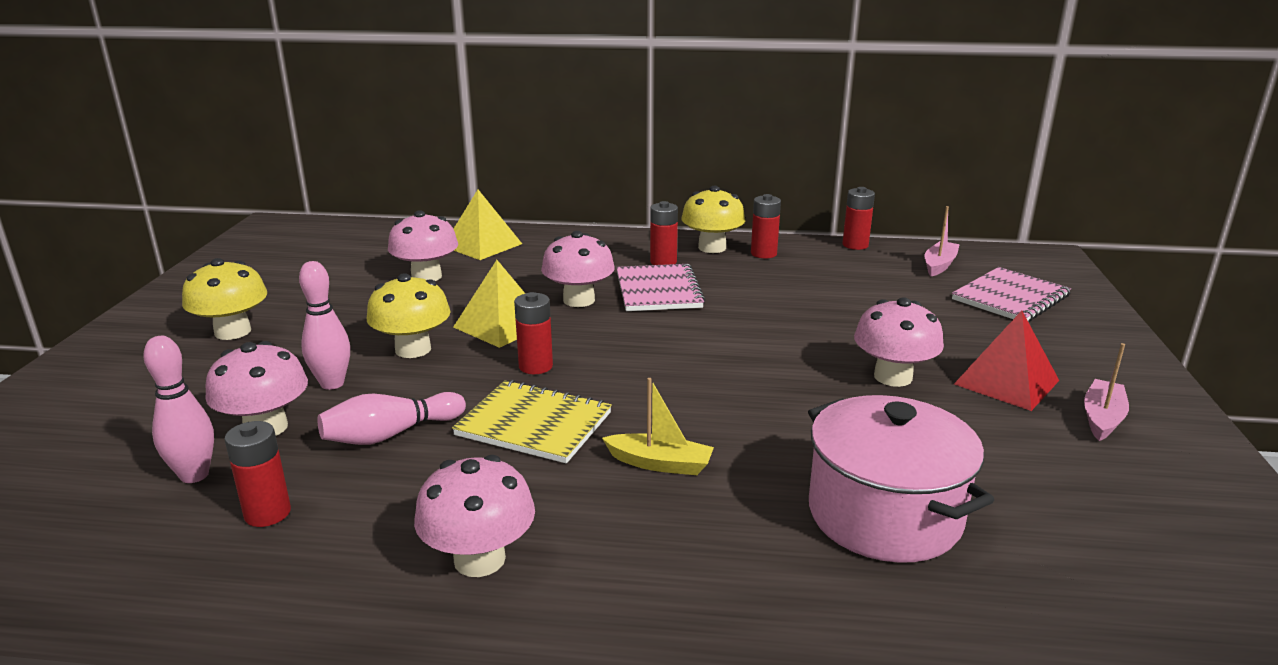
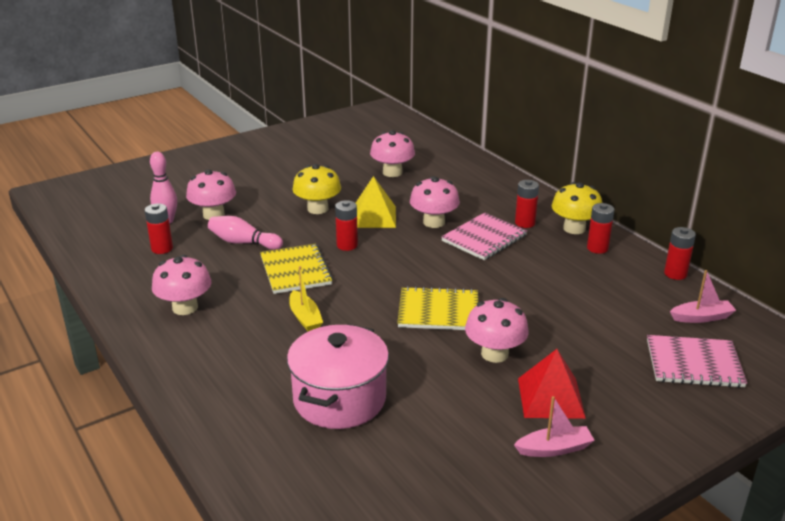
camera: 50 degrees right, 5 degrees up
(233, 332) = (272, 163): yellow mushroom -> none
(332, 384) = (263, 208): pink bowling pin -> none
(482, 245) = (453, 166): yellow pyramid -> none
(768, 372) = (438, 311): none -> yellow notebook

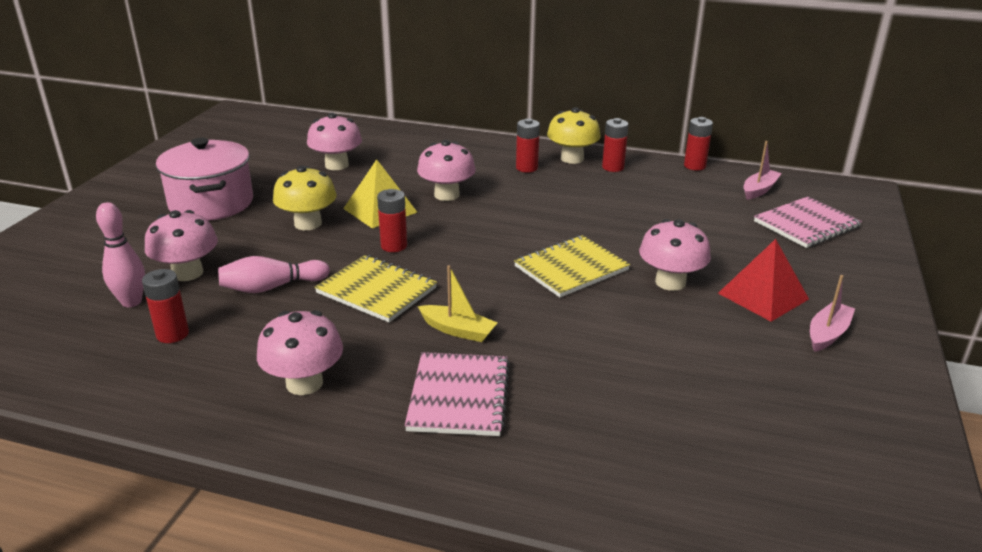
camera: 40 degrees left, 0 degrees up
(339, 399) = (610, 388): pink pot -> pink pot (211, 203)
(484, 238) = (513, 192): pink notebook -> pink notebook (459, 396)

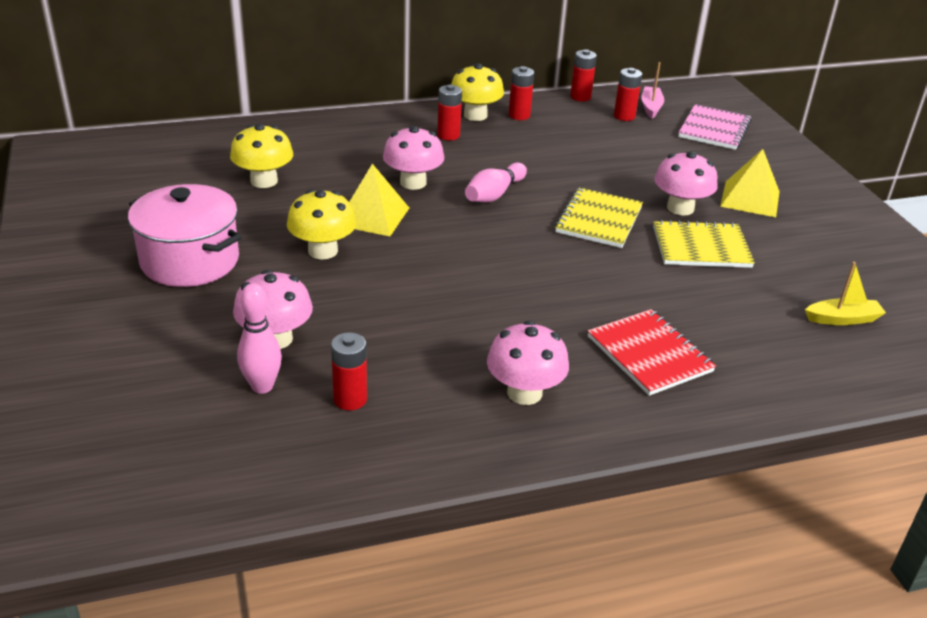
camera: 35 degrees left, 5 degrees up
(272, 287) = (378, 323): pink bowling pin -> pink bowling pin (494, 194)
(337, 165) = (264, 181): pink mushroom -> yellow mushroom
(376, 290) = (473, 293): yellow notebook -> yellow notebook (701, 247)
(394, 246) = (432, 247): red battery -> red battery (624, 116)
(458, 330) = (582, 303): yellow boat -> yellow boat (842, 319)
(459, 396) = (649, 354): pink notebook -> red notebook
(763, 296) = (750, 198): red pyramid -> yellow pyramid
(827, 334) = (817, 214): pink boat -> none

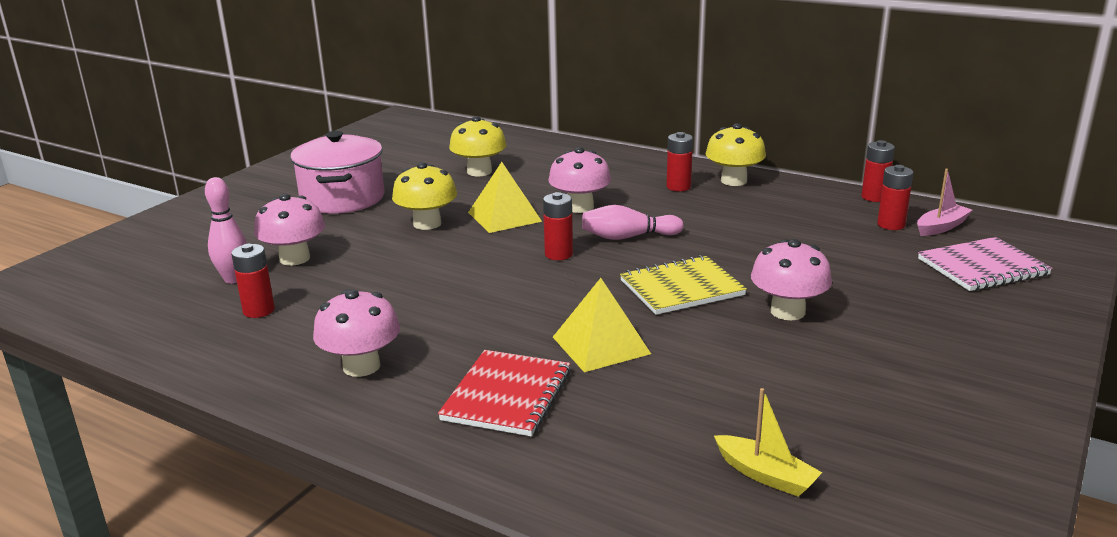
camera: 50 degrees right, 10 degrees down
(519, 115) = (776, 192): red battery -> red battery (558, 254)
(701, 247) = (739, 348): yellow notebook -> none
(750, 198) = (891, 335): yellow pyramid -> yellow pyramid (601, 345)

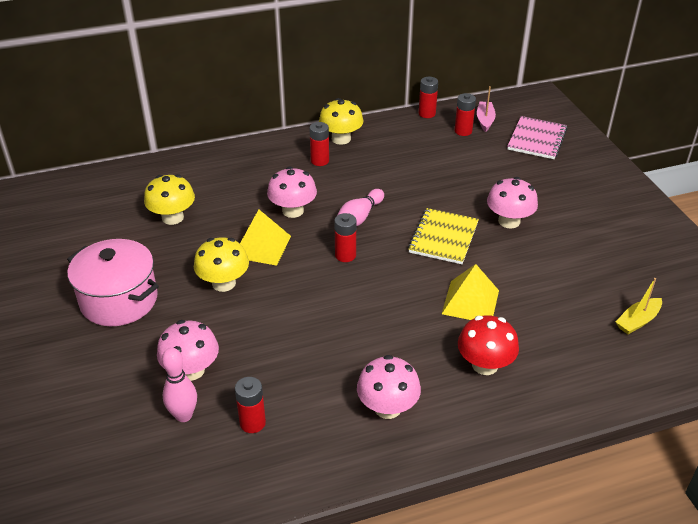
camera: 50 degrees left, 15 degrees up
(507, 395) = (485, 365): red notebook -> red mushroom
(765, 475) = (637, 321): yellow boat -> yellow boat turned 150 degrees clockwise

